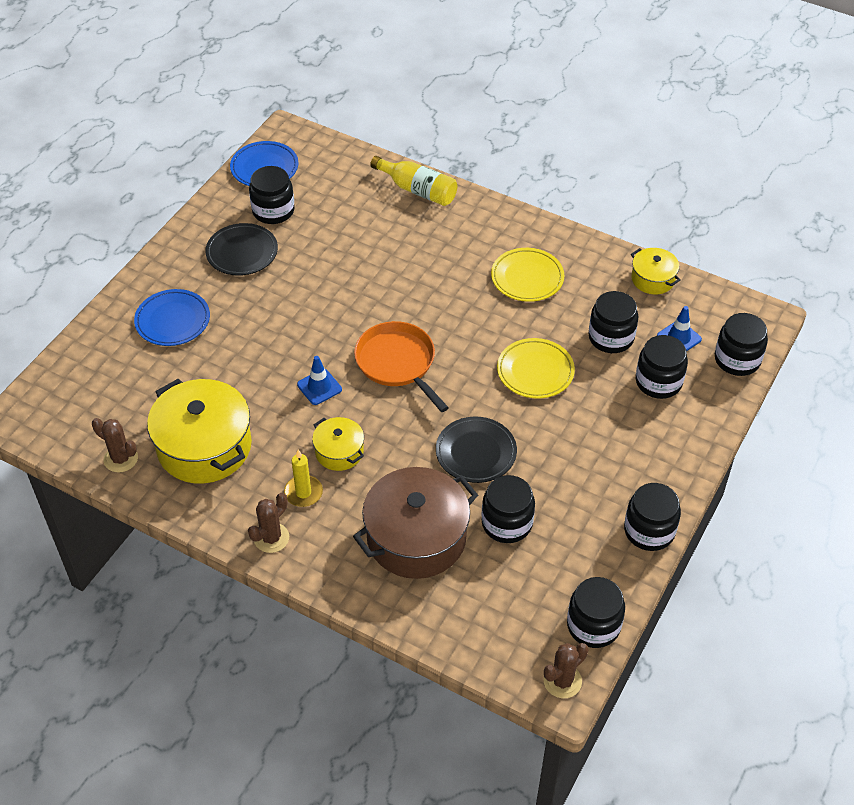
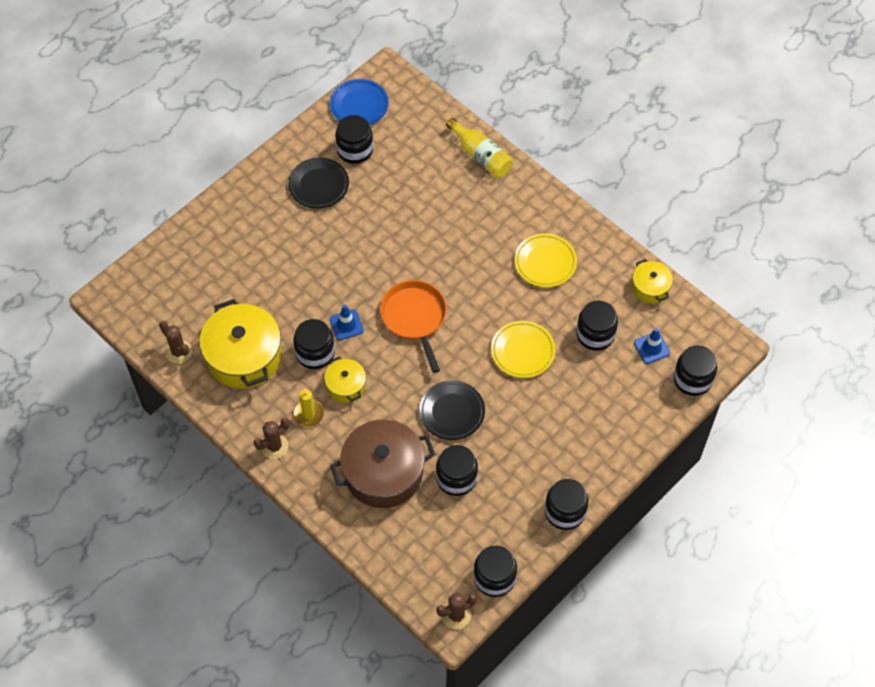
camera: 15 degrees right, 10 degrees up
(173, 321) = (247, 237): blue plate -> none
(658, 382) = (620, 384): black jar -> black jar (315, 353)

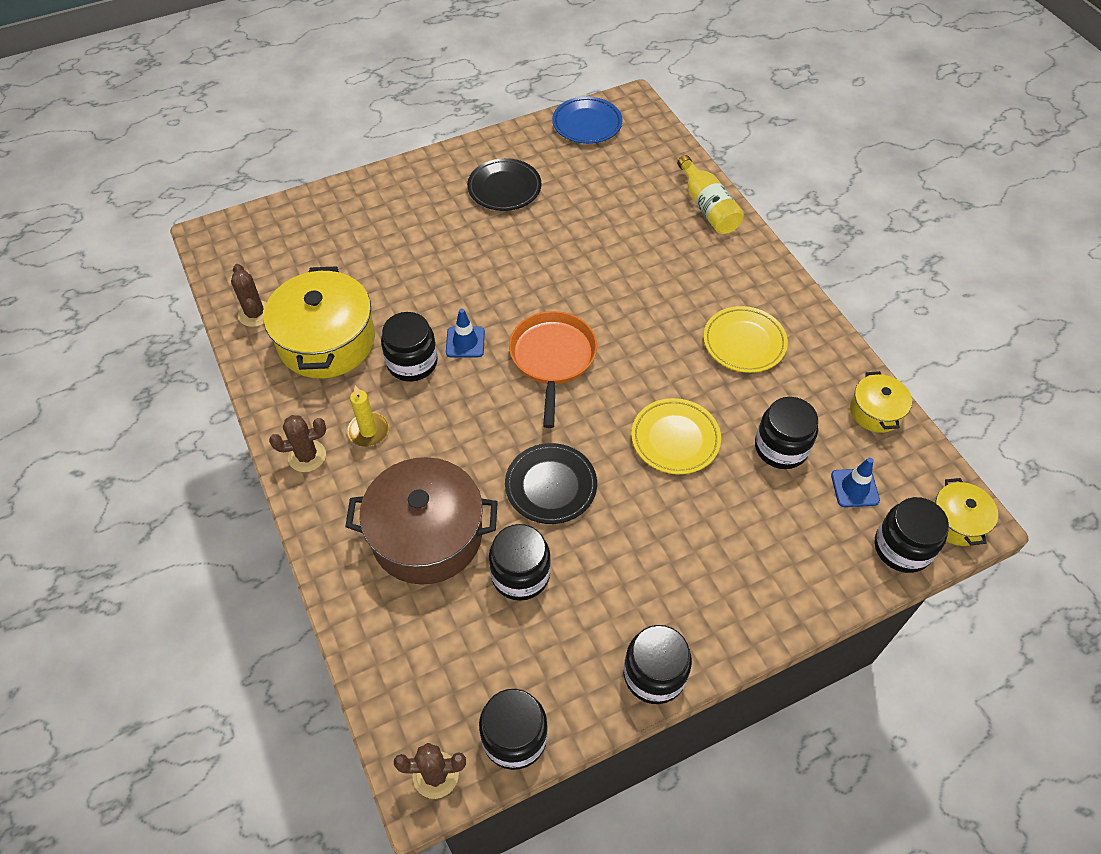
camera: 20 degrees right, 5 degrees down
(346, 385) = (431, 411): yellow pot -> yellow pot (956, 521)
(355, 150) = (562, 164): black jar -> none

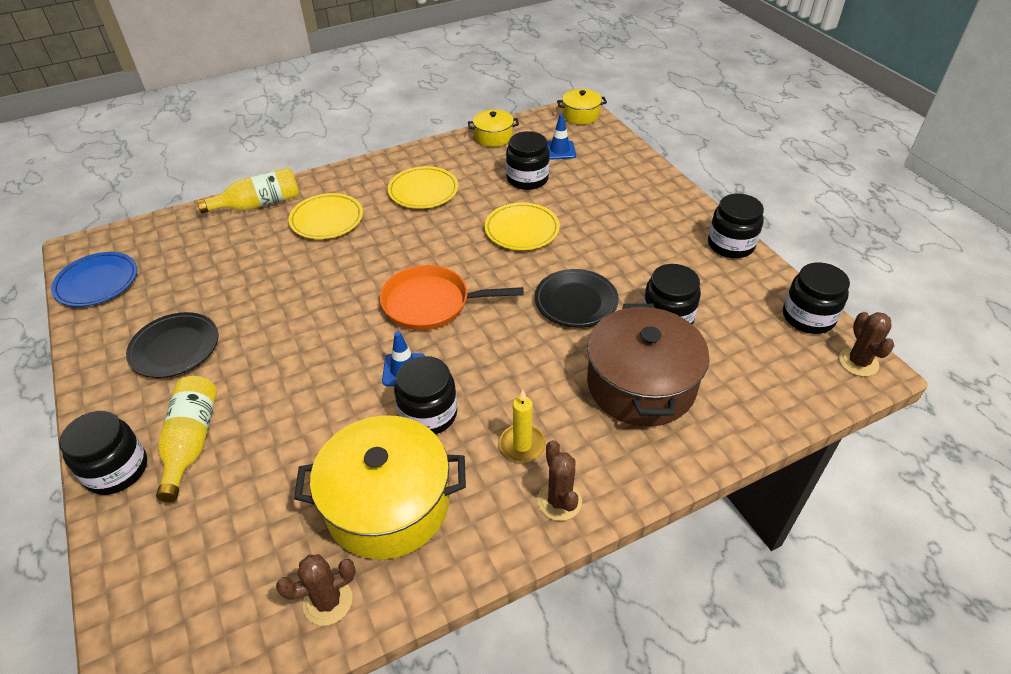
camera: 90 degrees left, 10 degrees down
(404, 218) = (192, 442): none -> yellow bottle
(684, 263) = (327, 220): none -> yellow plate
(902, 548) = (604, 136): black jar -> black jar (117, 470)

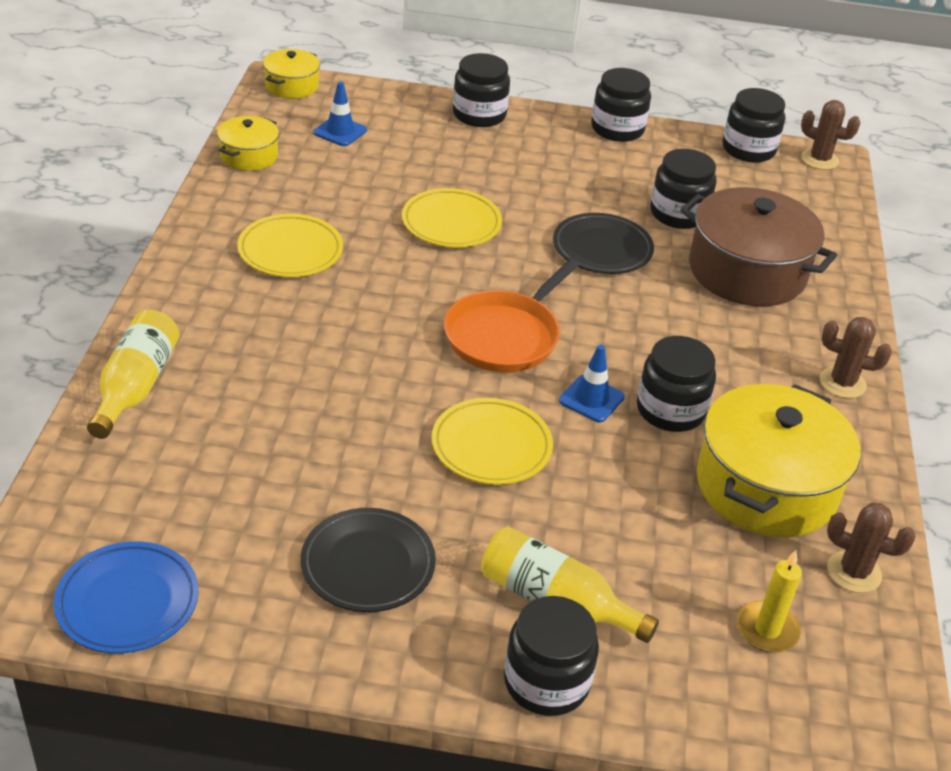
camera: 60 degrees left, 5 degrees down
(327, 220) = (251, 344): yellow plate -> yellow plate (491, 446)
(328, 601) = (854, 572): brown cactus -> brown cactus turned 75 degrees counterclockwise
(522, 445) = (761, 372): yellow candle -> yellow candle (767, 630)
(527, 179) = (365, 176): black jar -> black jar (479, 115)

